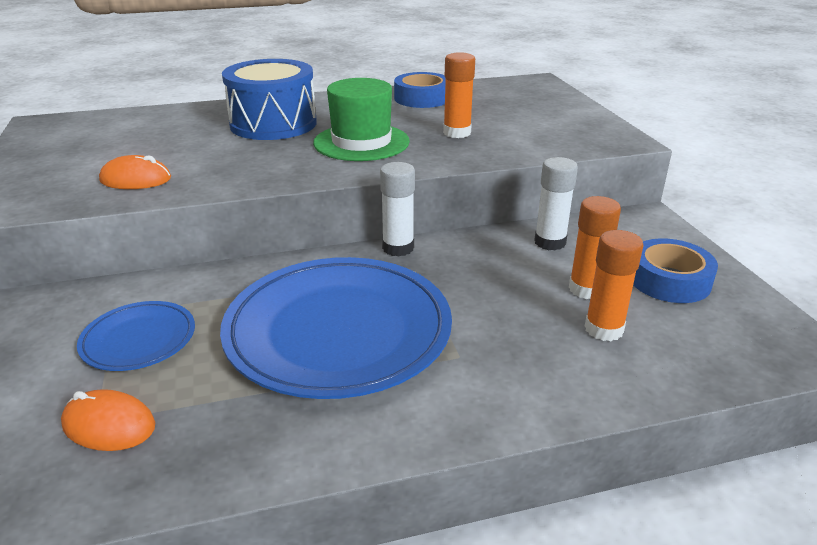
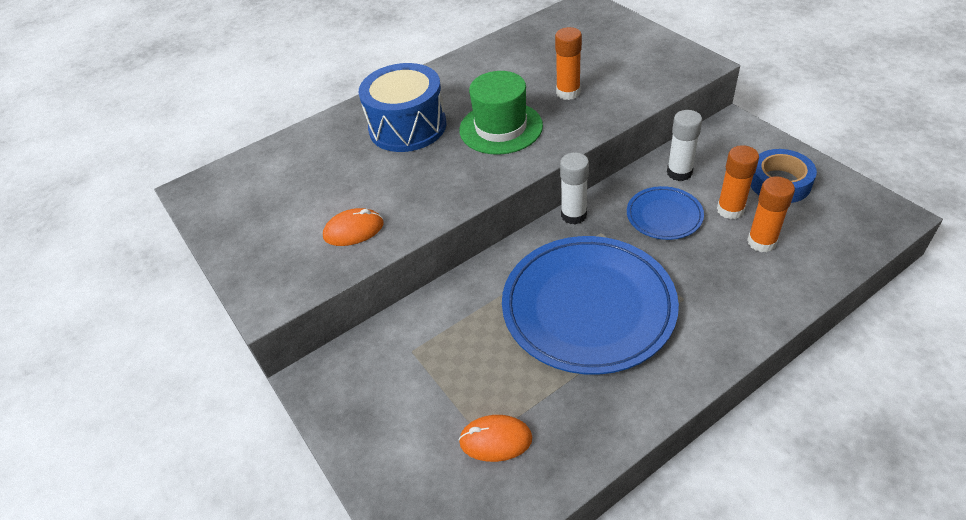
camera: 15 degrees left, 15 degrees up
(139, 340) = (452, 366): blue plate -> blue plate (664, 216)
(422, 98) = (507, 55): blue tape -> none

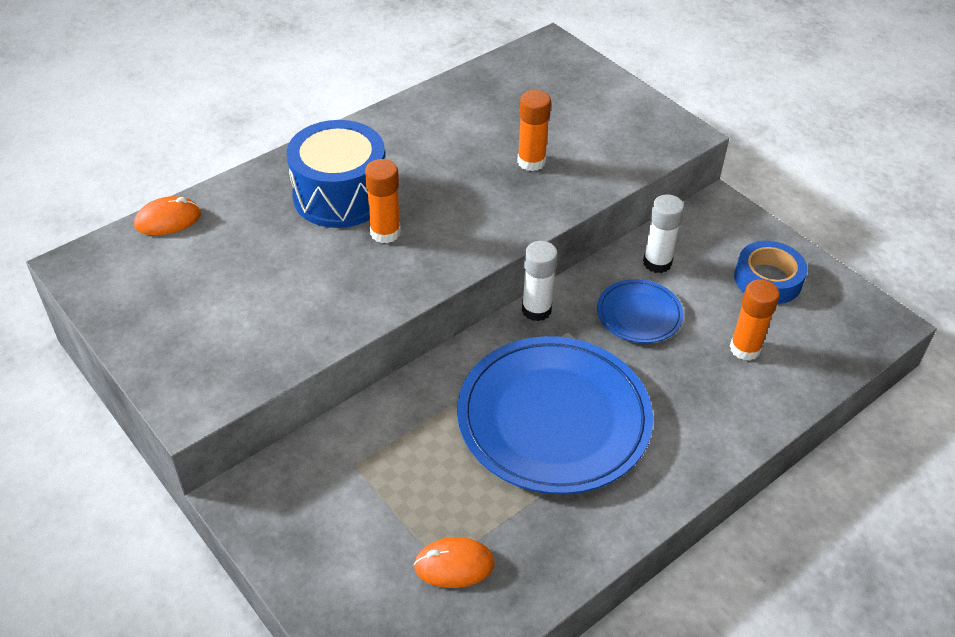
camera: 10 degrees left, 0 degrees up
(353, 230) = (285, 323): orange mouse -> orange mouse (168, 220)
(501, 128) = (453, 203): green hat -> none
(730, 210) = (712, 310): orange glue stick -> orange glue stick (385, 233)

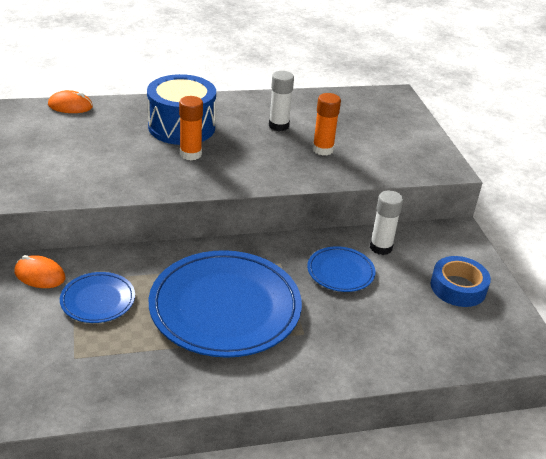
camera: 25 degrees right, 10 degrees down
(405, 478) = (98, 300): none -> blue plate
(454, 565) = (82, 361): orange mouse -> orange mouse (40, 275)
(536, 310) = (270, 243): white glue stick -> white glue stick (278, 126)
(745, 349) = (403, 322): orange glue stick -> none

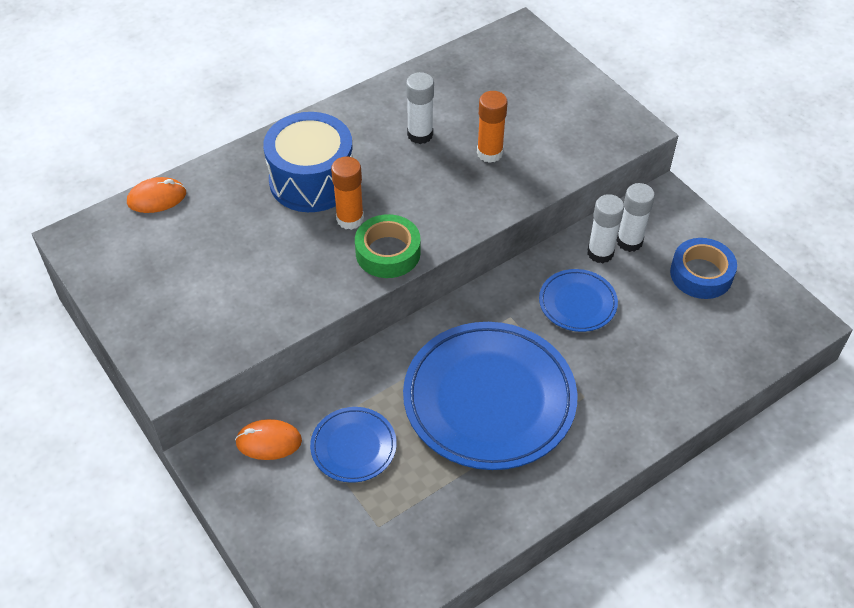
camera: 20 degrees left, 15 degrees up
(202, 180) = (388, 252): none -> green tape
(410, 248) = (629, 241): none -> white glue stick

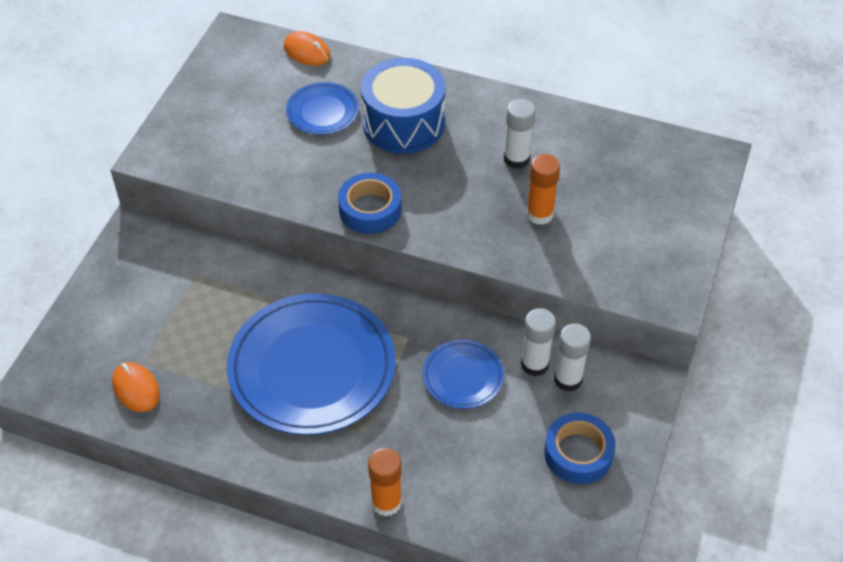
camera: 55 degrees right, 0 degrees up
(269, 441) = (170, 255): orange mouse -> orange mouse (136, 388)
(350, 219) = (384, 168): orange glue stick -> orange glue stick (386, 502)
(353, 446) = (202, 307): blue plate -> blue plate (322, 111)
(388, 252) = (370, 209): green tape -> blue tape

